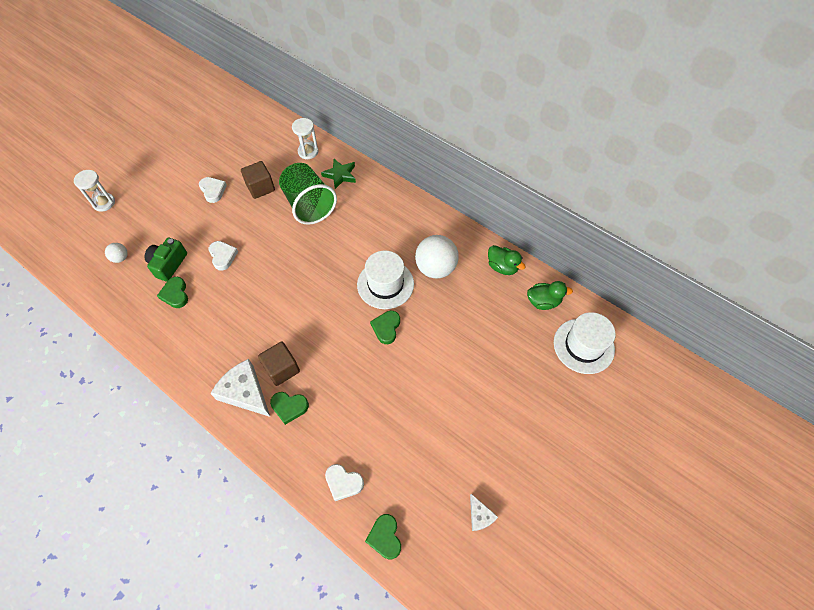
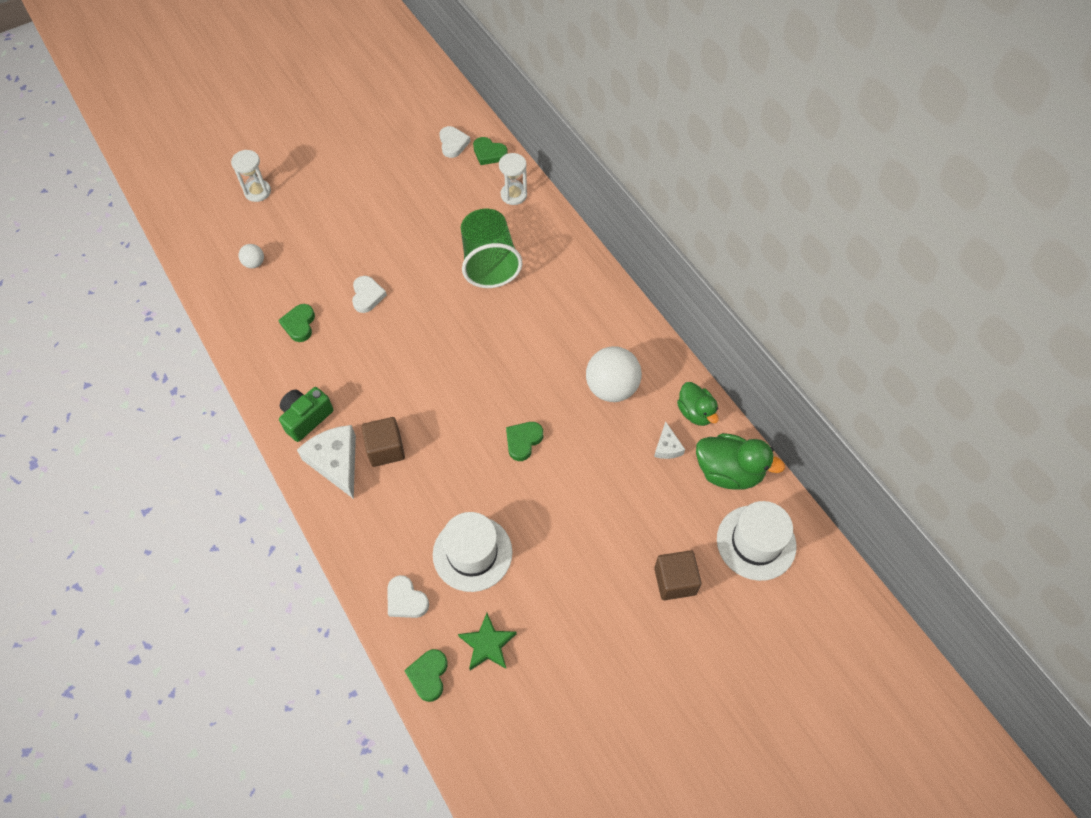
camera: 20 degrees right, 0 degrees up
(168, 264) = (303, 287): green camera -> green camera (306, 418)
(213, 190) = (384, 212): white heart -> white heart (453, 144)
(260, 187) = (440, 224): brown cube -> brown cube (675, 581)
(289, 407) = (378, 495): green heart -> green heart (489, 153)
(340, 175) = (541, 236): green star -> green star (487, 644)
(385, 284) = (543, 388): white hat -> white hat (472, 553)
(480, 516) = (544, 692): white cheese -> white cheese (667, 447)
(543, 301) = (728, 472): green duck -> green duck, size x1.51

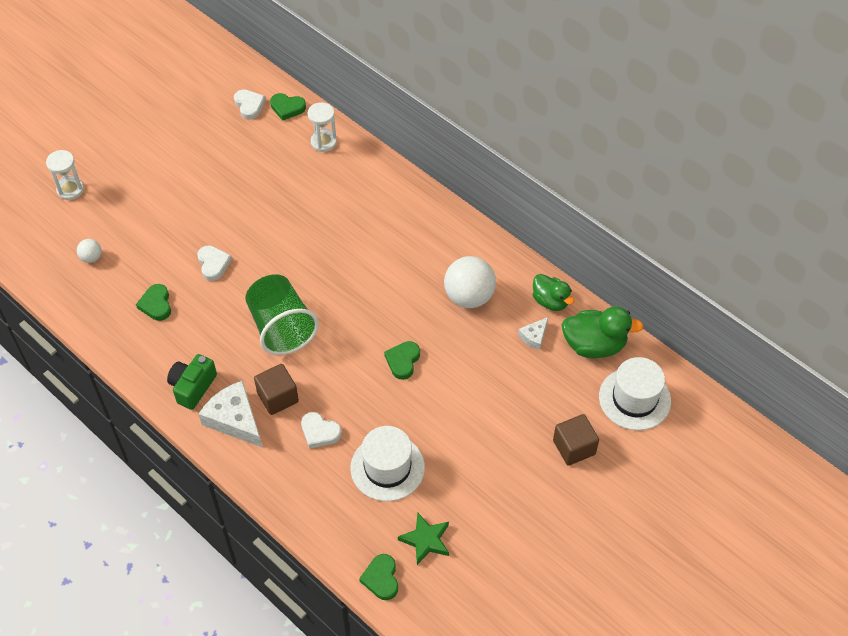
camera: 15 degrees left, 5 degrees down
(406, 600) = (340, 521): white heart -> white heart (319, 432)
(489, 263) = (320, 209): green cup -> green cup (281, 327)
(667, 447) = (534, 336): white cheese -> white cheese turned 60 degrees clockwise

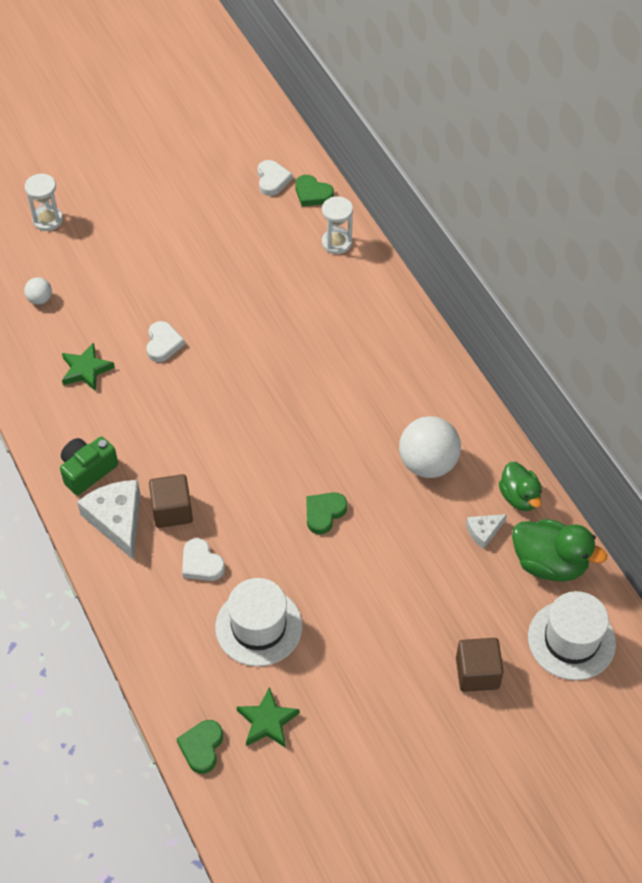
camera: 20 degrees right, 0 degrees up
(156, 304) = (86, 370): green heart -> green star
(281, 327) = (207, 435): green cup -> none

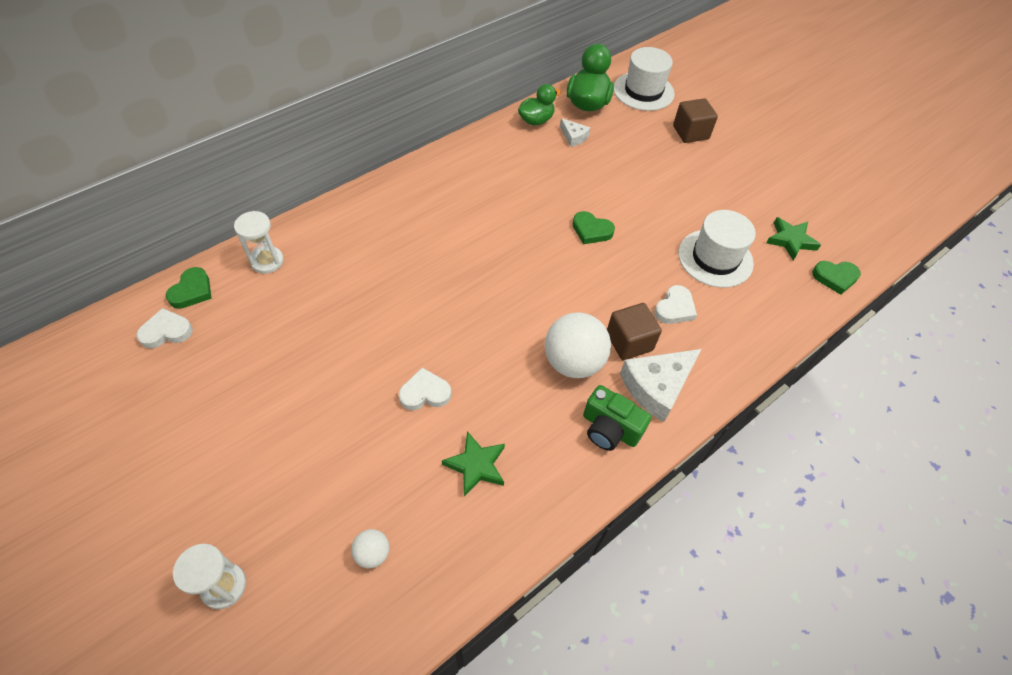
camera: 105 degrees left, 0 degrees up
(428, 463) = (520, 172): white ball -> white ball (573, 362)

